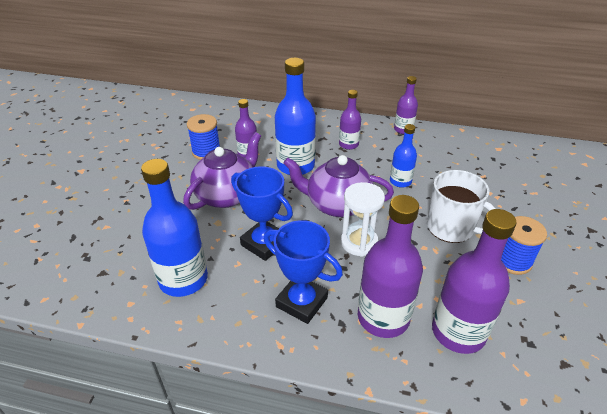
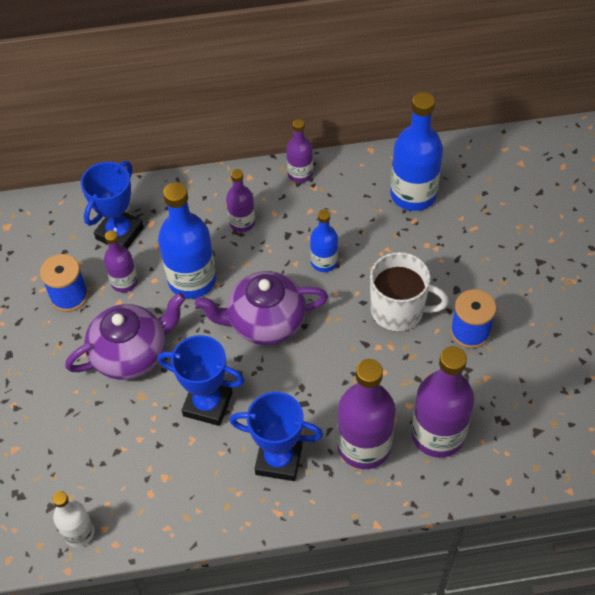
camera: 20 degrees left, 15 degrees up
(109, 299) = (79, 532): none -> white bottle
(183, 279) = (144, 480): blue bottle -> blue bottle (413, 194)
(227, 195) = (131, 354): purple teapot -> purple teapot turned 45 degrees clockwise
(261, 129) = (120, 233): none -> blue trophy
(359, 242) = (308, 365): white hourglass -> none

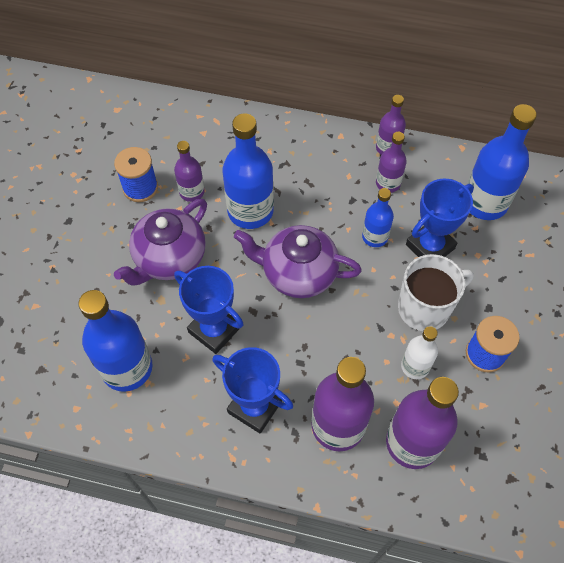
camera: 20 degrees right, 5 degrees up
(79, 532) = (53, 403): white bottle -> white bottle (415, 366)
(120, 233) = (207, 147): blue trophy -> blue trophy (430, 246)
(131, 354) = (169, 258): purple teapot -> purple teapot turned 135 degrees clockwise
(138, 472) = (127, 368): none -> blue bottle
(242, 222) = (316, 175): purple bottle -> purple bottle (388, 183)
(398, 310) = (425, 308): white mug -> white mug turned 60 degrees counterclockwise

